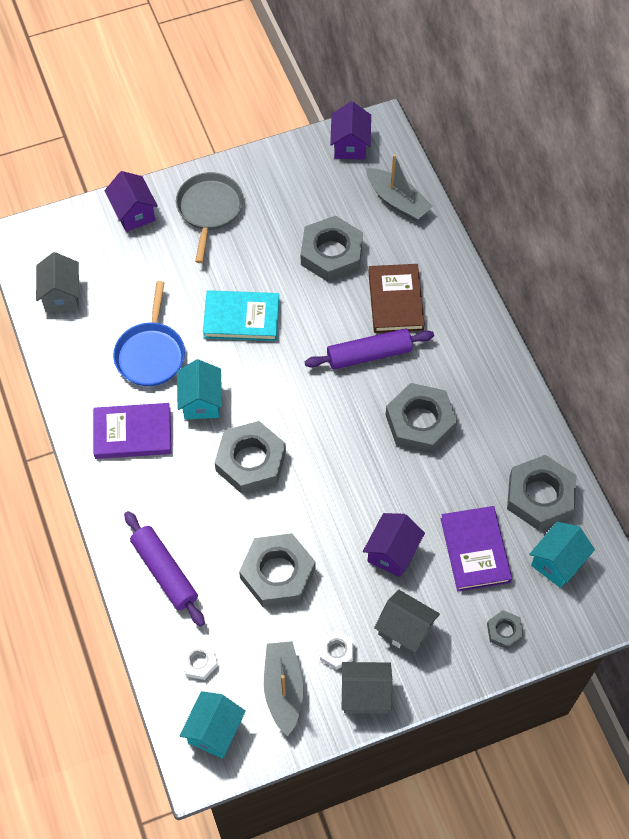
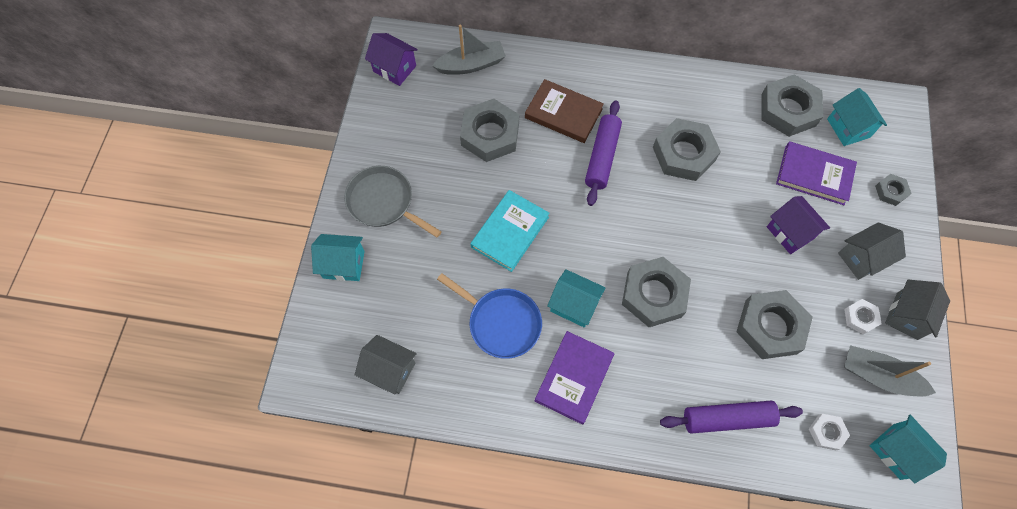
camera: 60 degrees left, 5 degrees up
(134, 213) = (344, 264): purple house -> turquoise house

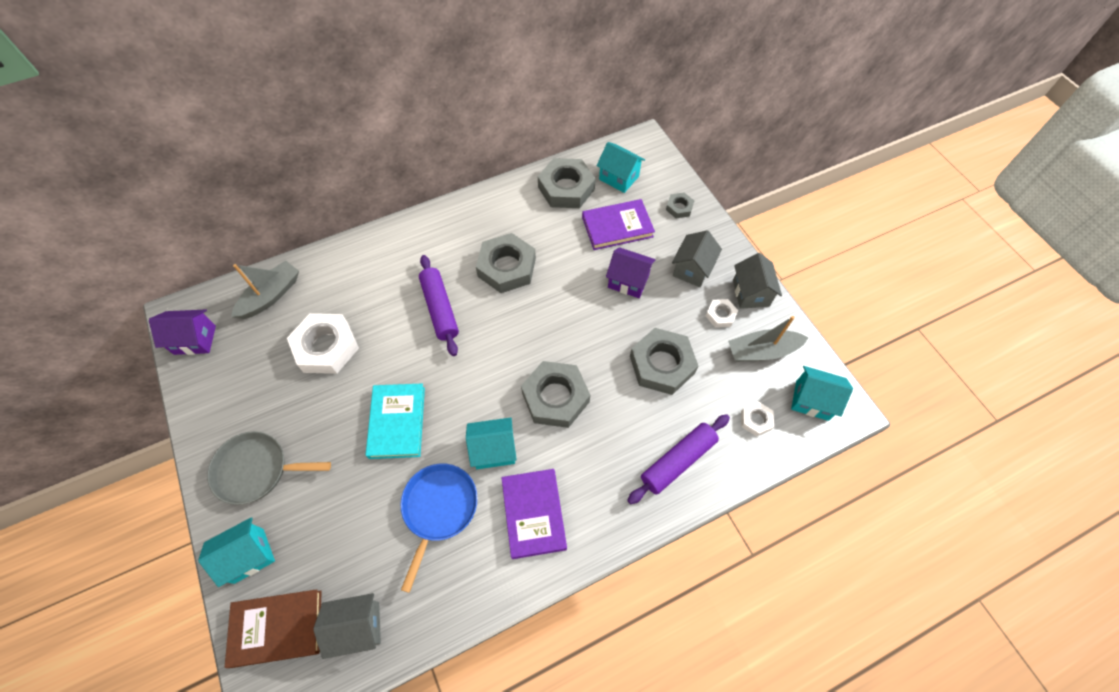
camera: 35 degrees left, 5 degrees down
(490, 134) = (326, 347): grey nut -> white nut
(501, 323) = (439, 508): blue pan -> blue pan turned 75 degrees counterclockwise
(563, 113) = (383, 291): brown book -> brown book (277, 628)

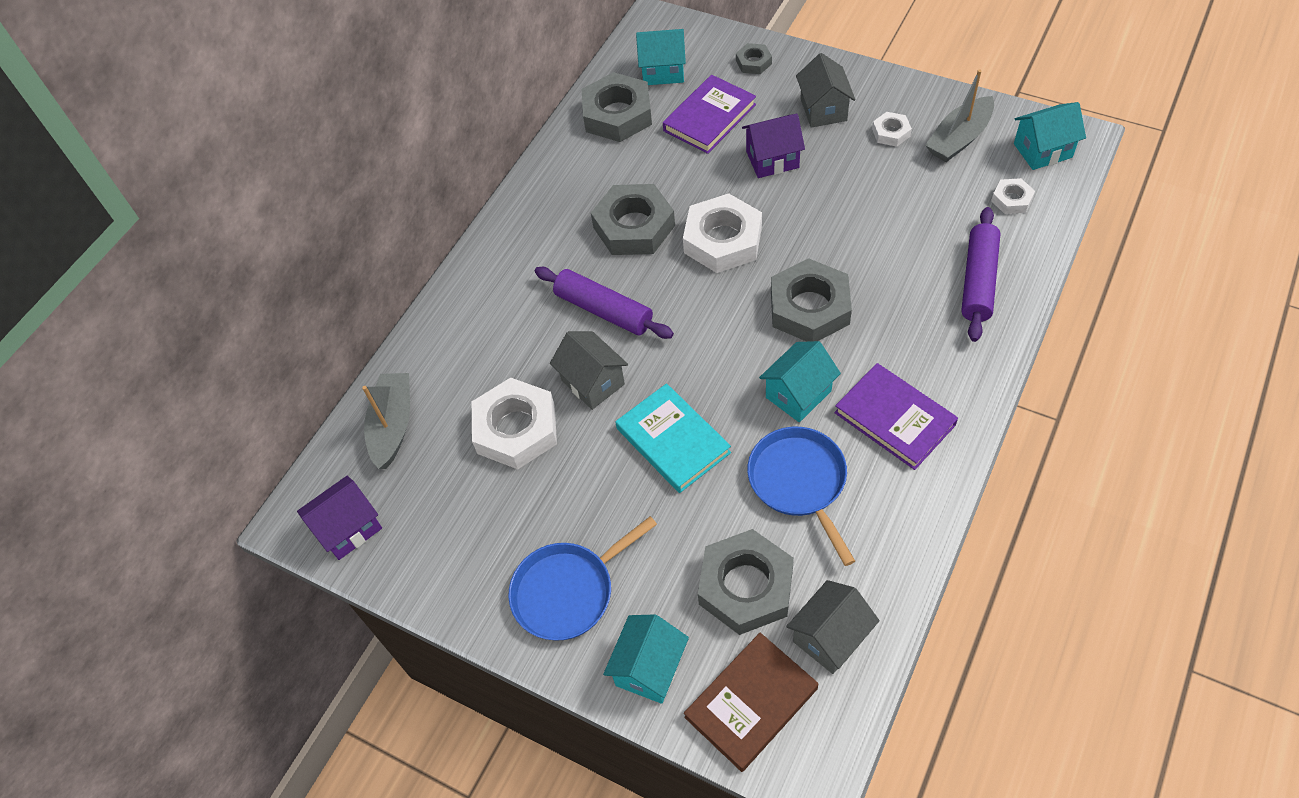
camera: 30 degrees left, 5 degrees down
(256, 470) = (568, 592): grey pan -> blue pan
(548, 313) = (722, 240): none -> white nut
(662, 364) = (880, 211): grey nut -> grey nut (746, 586)
(751, 293) = (899, 95): grey house -> grey house (593, 382)

